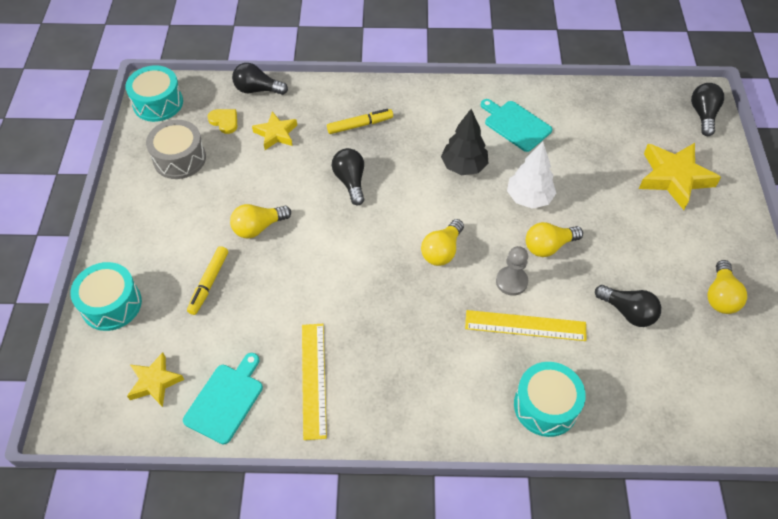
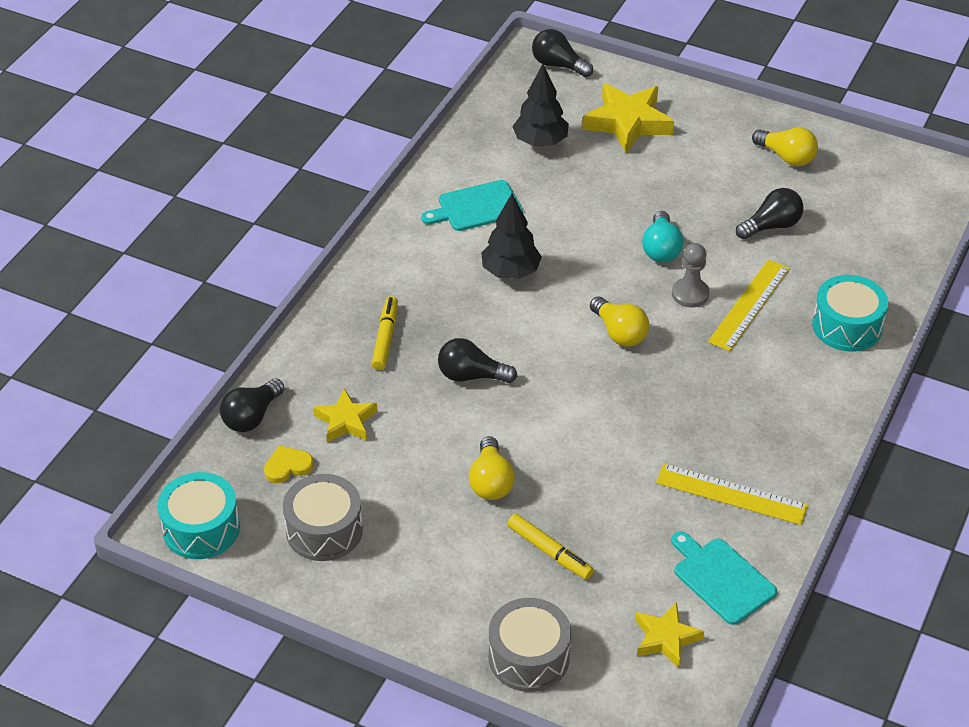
camera: 65 degrees left, 10 degrees down
(111, 304) = (529, 657): turquoise drum -> grey drum
(529, 198) = (588, 238): white tree -> none
(548, 246) = (661, 249): yellow light bulb -> turquoise light bulb
(610, 135) = (540, 142): none -> black tree

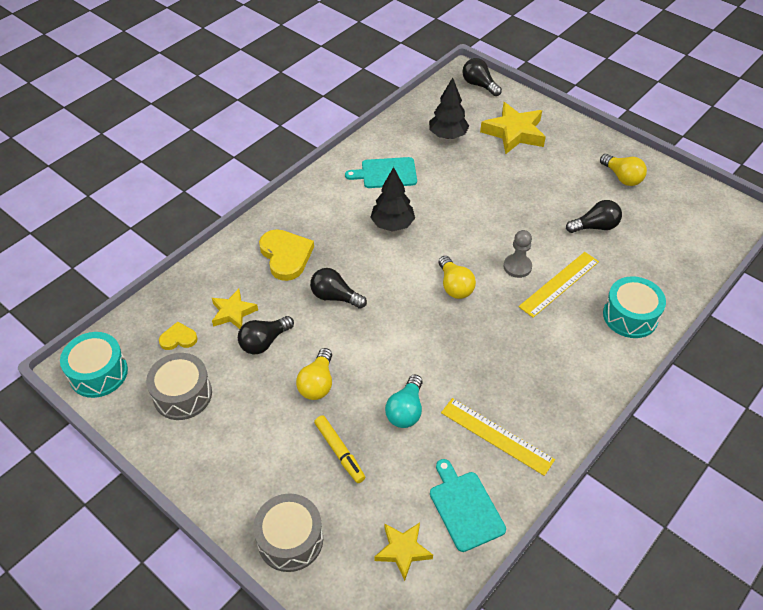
camera: 15 degrees right, 5 degrees up
(252, 417) = (170, 295): black light bulb -> black light bulb (264, 342)
(385, 338) = (286, 256): yellow marker -> yellow heart
(661, 249) = (507, 228): turquoise light bulb -> turquoise light bulb (405, 410)

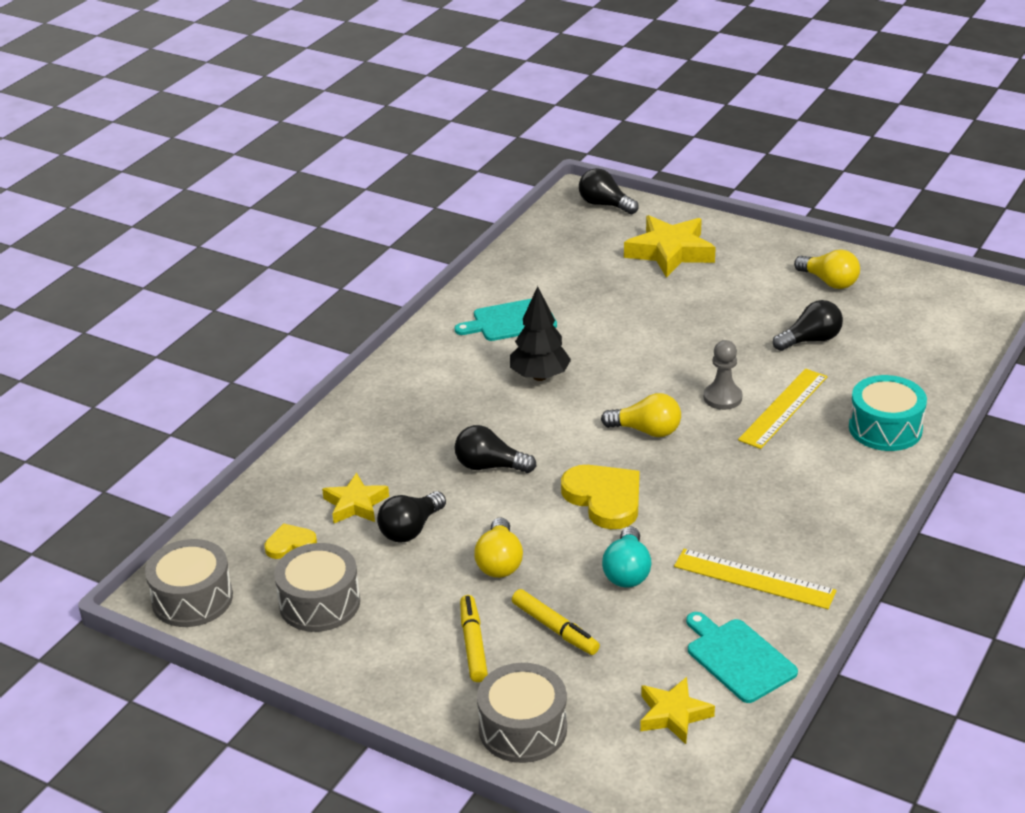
camera: 10 degrees left, 15 degrees down
(98, 373) = (192, 598): turquoise drum -> grey drum
(277, 454) = (473, 644): none -> yellow marker
(286, 256) = (405, 432): yellow heart -> yellow heart (604, 499)
(448, 135) = (581, 267): black tree -> none
(454, 286) = (646, 431): yellow light bulb -> yellow light bulb turned 45 degrees counterclockwise

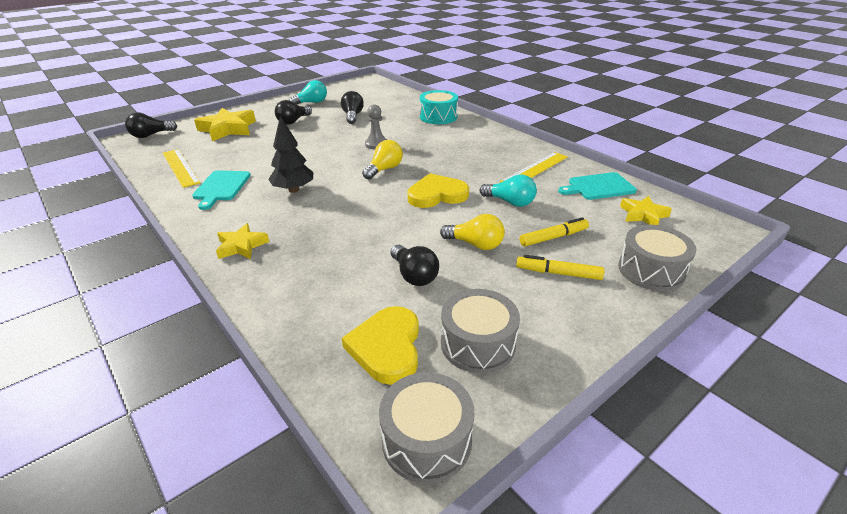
camera: 70 degrees left, 0 degrees up
(290, 544) = (387, 347): yellow heart -> yellow heart, size x1.83
(355, 504) = (362, 297): yellow star -> yellow star (241, 246)
(489, 466) = (369, 227): black light bulb -> black light bulb (293, 121)
(783, 408) = (400, 133): yellow ruler -> yellow ruler (180, 167)
(829, 282) = (311, 103): yellow light bulb -> turquoise light bulb

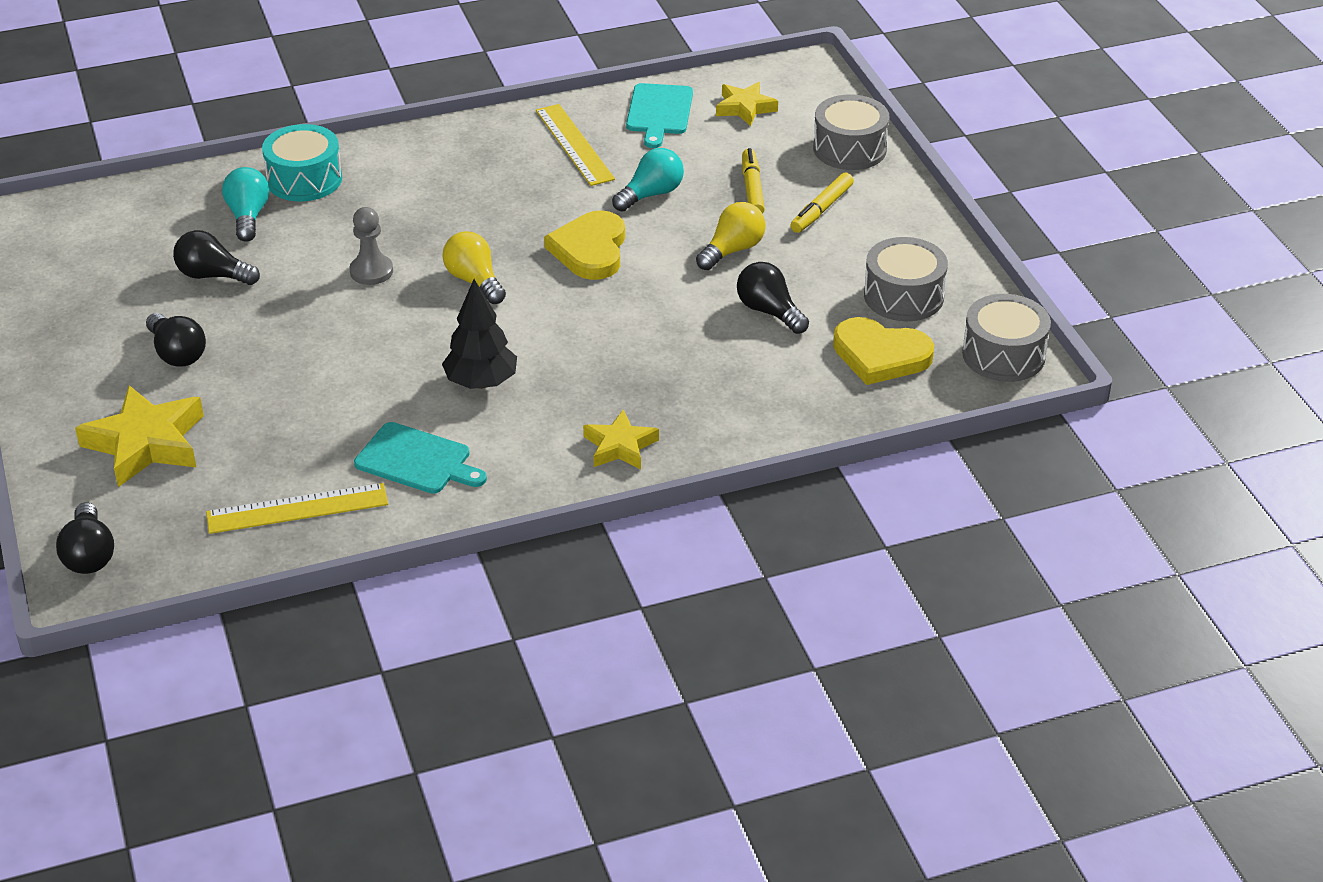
camera: 70 degrees left, 5 degrees up
(311, 103) = (87, 317): turquoise light bulb -> turquoise light bulb (248, 216)
(414, 275) = (769, 311): black light bulb -> black light bulb turned 120 degrees counterclockwise

